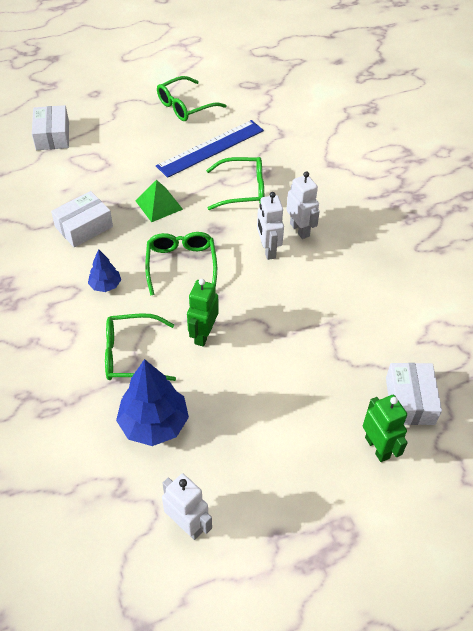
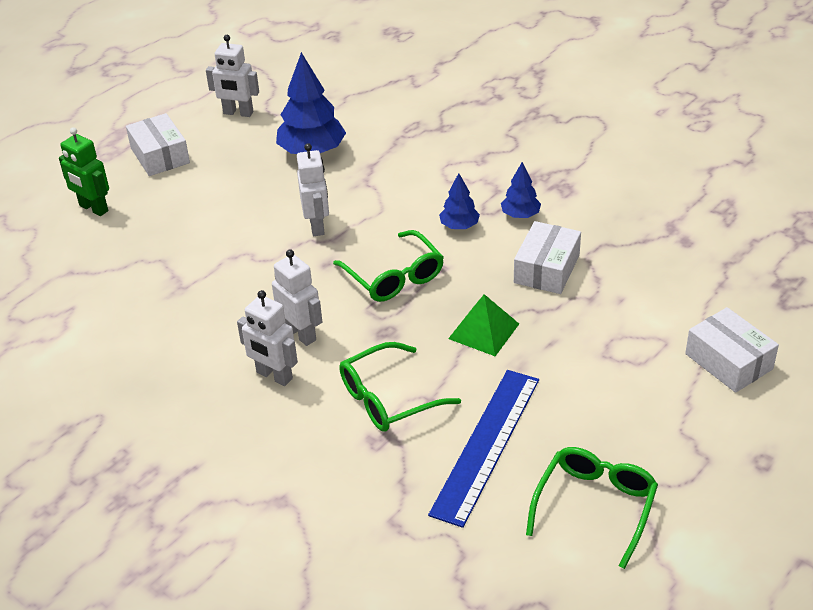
camera: 155 degrees right, 10 degrees down
(57, 275) = (520, 215): none -> blue tree
(131, 355) = (375, 185): green glasses -> none
(203, 334) = (317, 226): green robot -> white robot
(410, 401) = (69, 253): white box -> white box (160, 156)

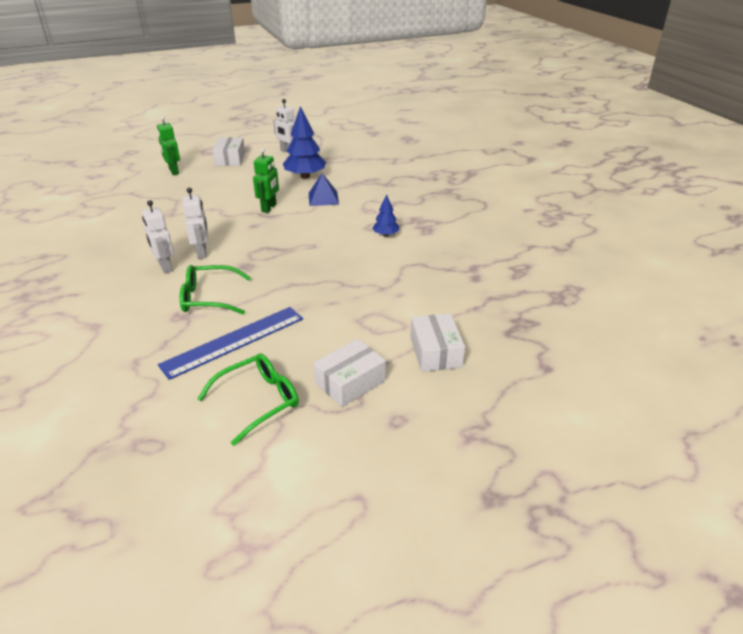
camera: 25 degrees right, 5 degrees down
(317, 226) = (269, 208): white robot -> green robot
(378, 182) = (323, 198): none -> blue pyramid
(394, 277) = (281, 242): green glasses -> none
(459, 226) = (344, 230): blue tree -> none
(484, 331) = (300, 283): green pyramid -> none
(546, 269) = (371, 265): white box -> white box (350, 382)

